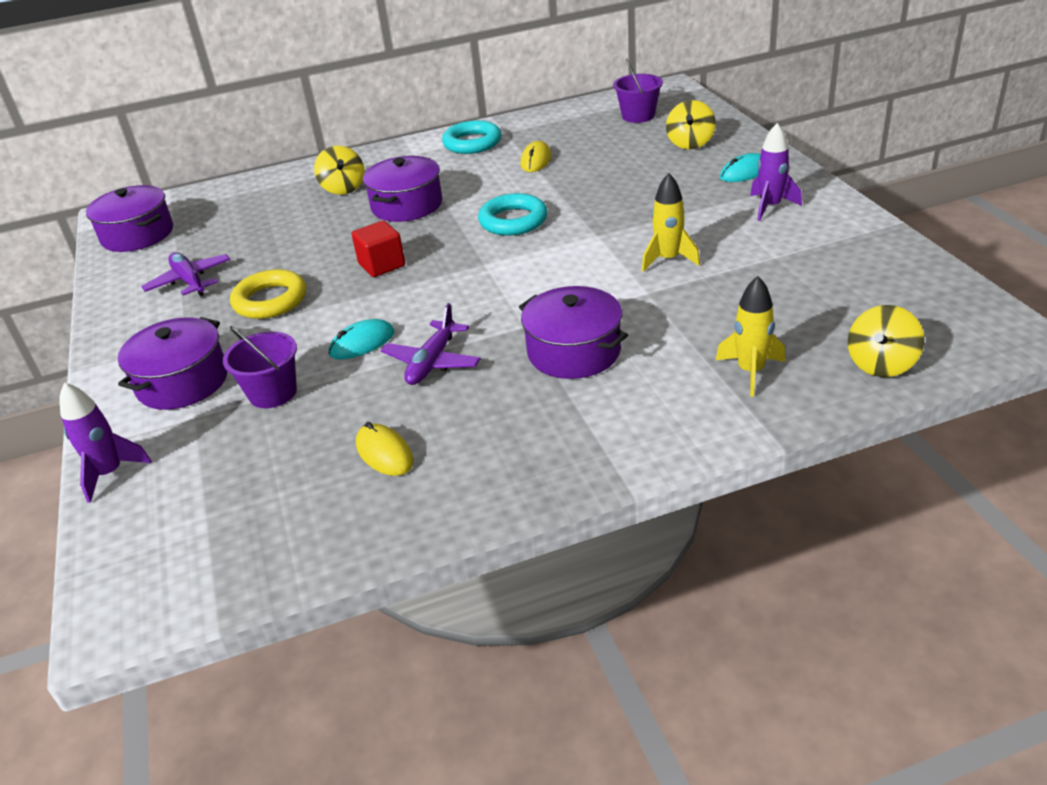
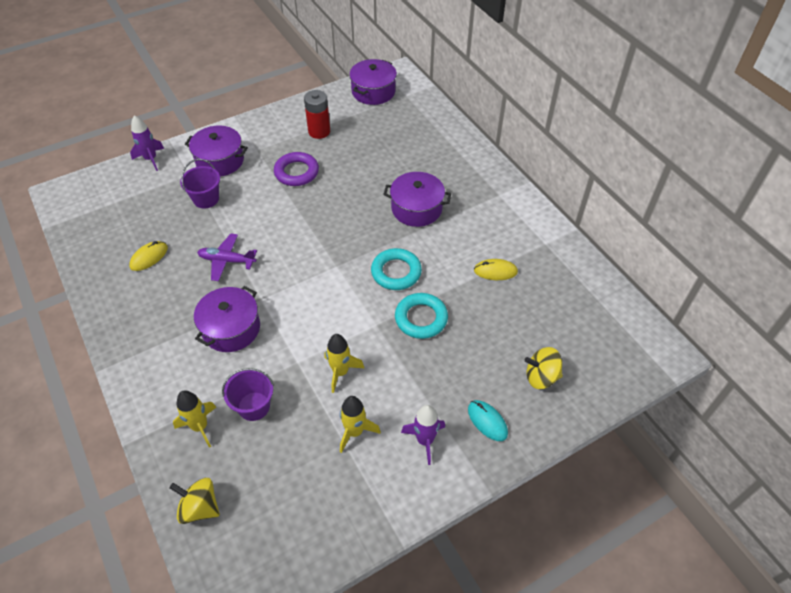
camera: 75 degrees right, 15 degrees up
(190, 281) = (319, 131): purple plane -> red battery
(270, 300) = (296, 172): yellow ring -> purple ring
(343, 188) = (440, 169): yellow spinning top -> none
(362, 343) = (249, 224): turquoise mouse -> none
(382, 265) = (336, 213): red cube -> none
(472, 143) = (522, 226): turquoise ring -> turquoise ring (421, 318)
(638, 116) = (594, 333): purple bucket -> purple bucket (254, 406)
(758, 249) = (355, 432): none -> yellow rocket

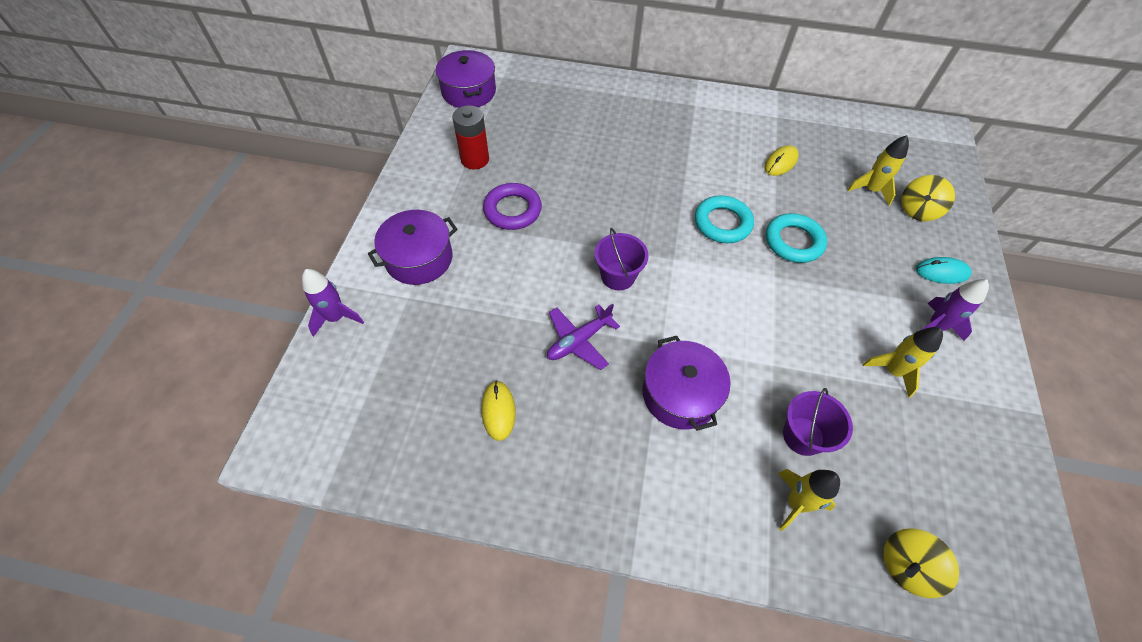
camera: 50 degrees left, 5 degrees up
(206, 199) = (464, 305): purple bucket -> purple bucket (618, 276)
(340, 372) = (812, 338): yellow rocket -> yellow rocket (871, 190)
(416, 208) = (657, 161): purple pot -> none

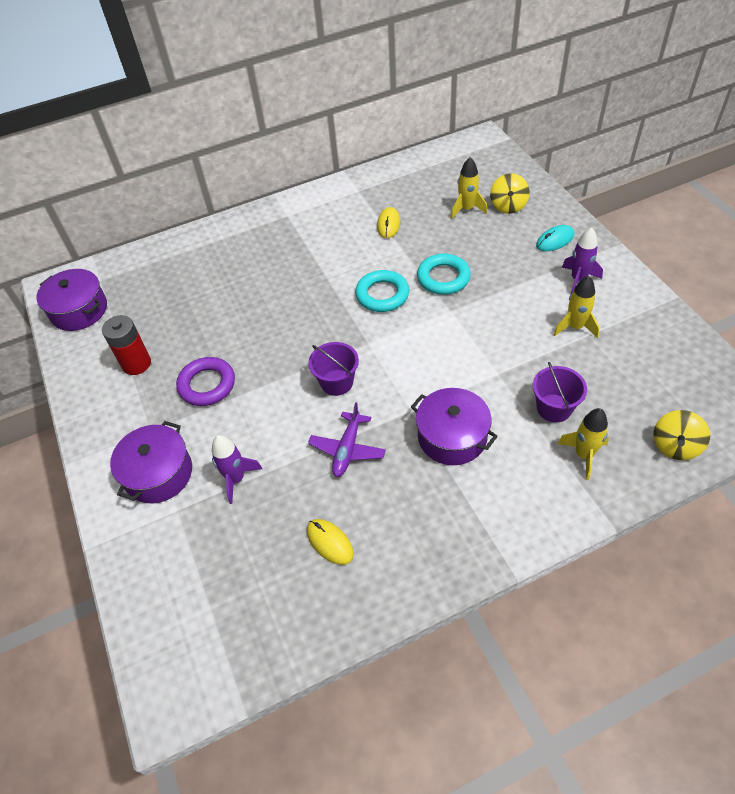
camera: 30 degrees left, 5 degrees down
(336, 318) = (126, 569): purple rocket -> purple rocket (236, 479)

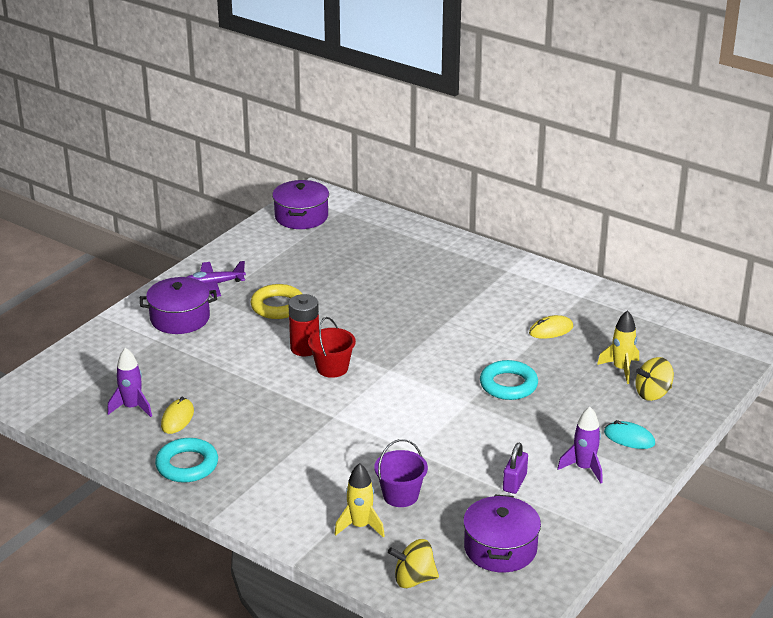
camera: 55 degrees right, 20 degrees down
(136, 364) = (271, 265): red battery -> red battery (305, 348)
(207, 385) = (277, 306): purple ring -> yellow ring
(236, 479) = (201, 354): purple rocket -> purple rocket (132, 407)
(337, 382) = (332, 368): purple bucket -> red bucket
(347, 449) = (268, 397): purple plane -> purple plane (213, 284)
(382, 295) = (454, 357): turquoise ring -> turquoise ring (187, 465)
(452, 436) = (323, 447): purple pot -> purple pot (500, 548)
(575, 327) = (514, 482): yellow rocket -> purple padlock

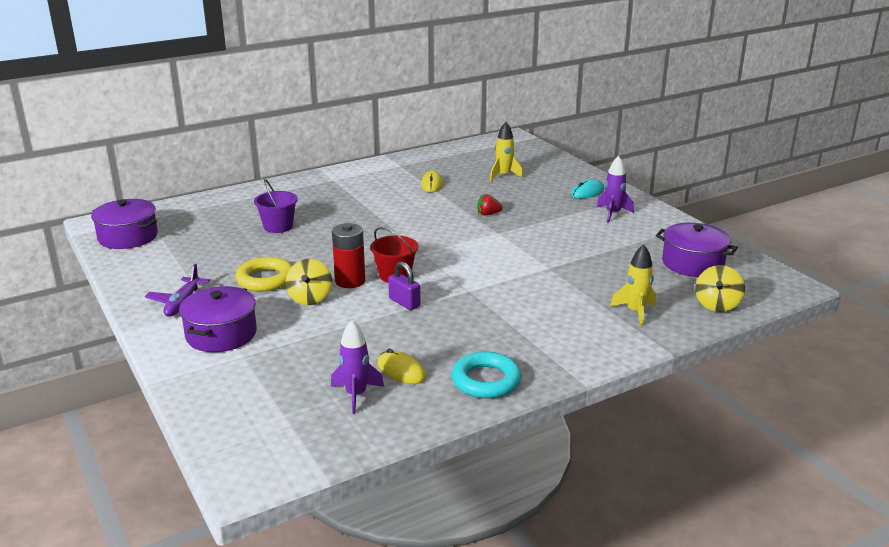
camera: 65 degrees left, 5 degrees down
(400, 495) = (603, 286): purple bucket -> purple bucket (278, 226)
(508, 385) = (488, 214): turquoise ring -> red strawberry
(514, 482) = (614, 240): purple padlock -> purple padlock (404, 302)
(653, 393) = (541, 174): yellow spinning top -> yellow spinning top (310, 298)

